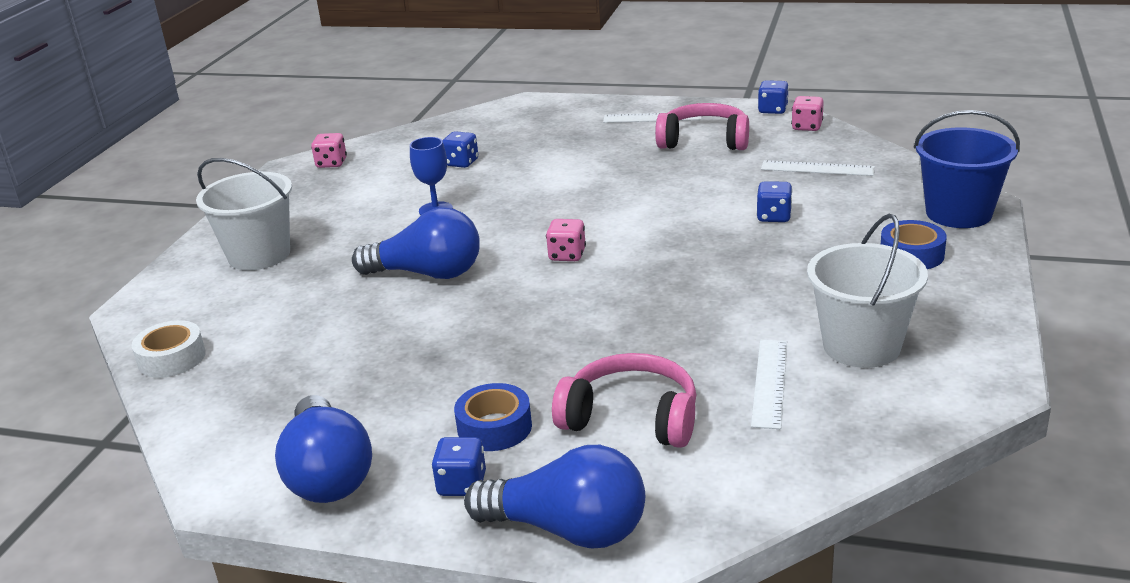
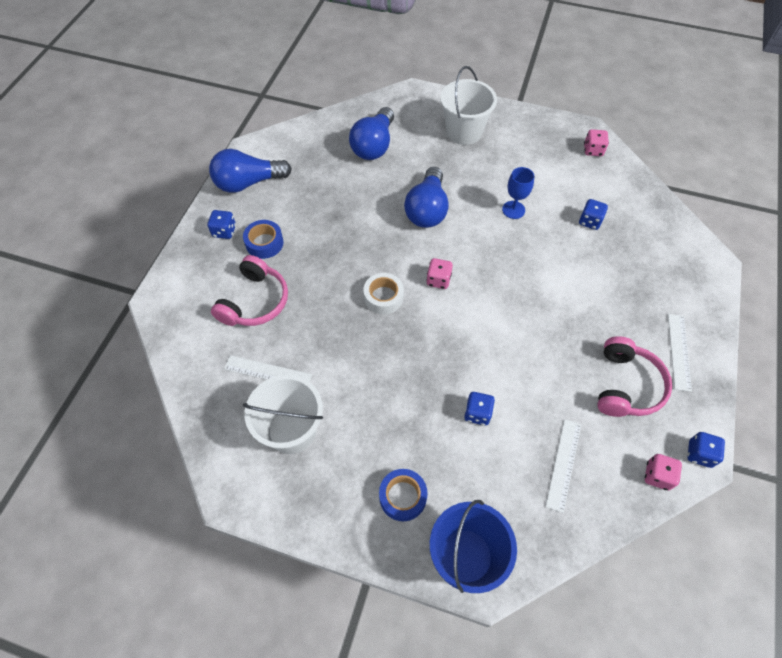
camera: 90 degrees right, 30 degrees up
(172, 358) = (360, 114): white tape -> white tape (383, 297)
(568, 529) = (179, 270): blue light bulb -> blue light bulb (374, 145)

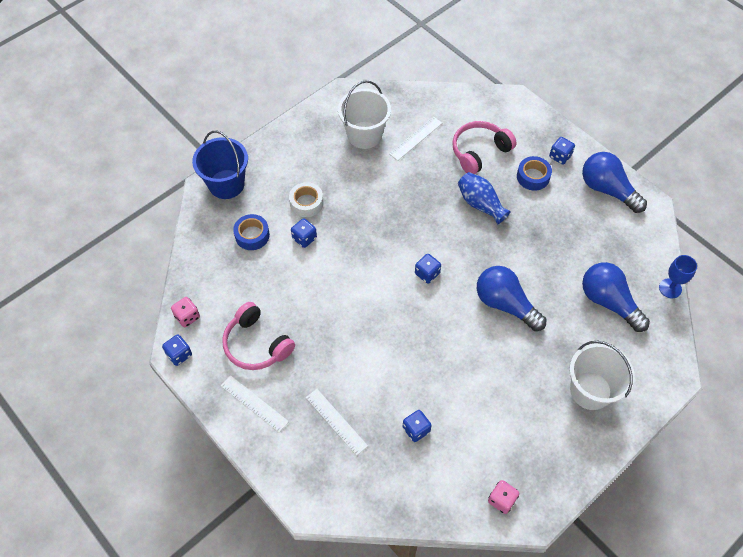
camera: 120 degrees right, 0 degrees up
(248, 183) = (607, 190): blue light bulb -> blue light bulb turned 60 degrees counterclockwise
(255, 301) = (479, 151): pink headphones -> pink headphones turned 90 degrees clockwise
(326, 272) = (480, 204): none -> blue vase
(383, 297) = (434, 230): white tape -> white tape (306, 203)
(402, 497) = (282, 171): blue tape -> blue tape (252, 235)
(438, 280) = (427, 273): pink dice -> blue dice
(513, 210) = (466, 373): blue goblet -> blue goblet (670, 288)
(563, 464) = (236, 267): white ruler -> white ruler (336, 421)

